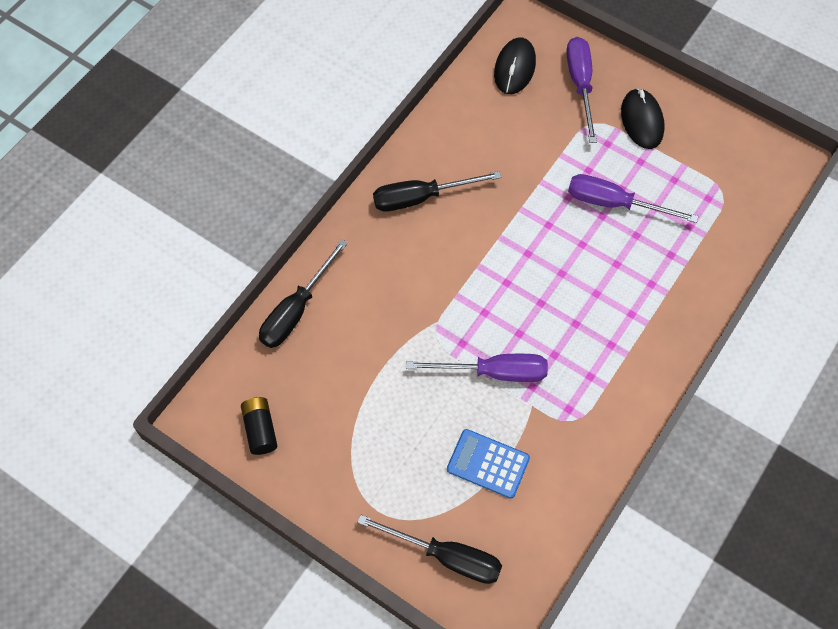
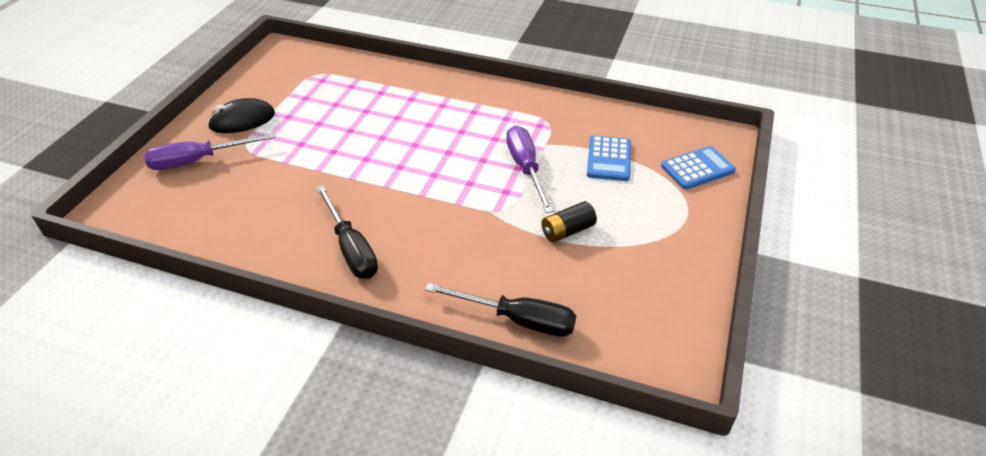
camera: 105 degrees left, 20 degrees down
(260, 429) = (663, 315): black battery -> black battery (567, 231)
(446, 556) = (697, 168): black screwdriver -> blue calculator
(514, 68) = (173, 207): black mouse -> none
(614, 203) = (335, 125): purple screwdriver -> none

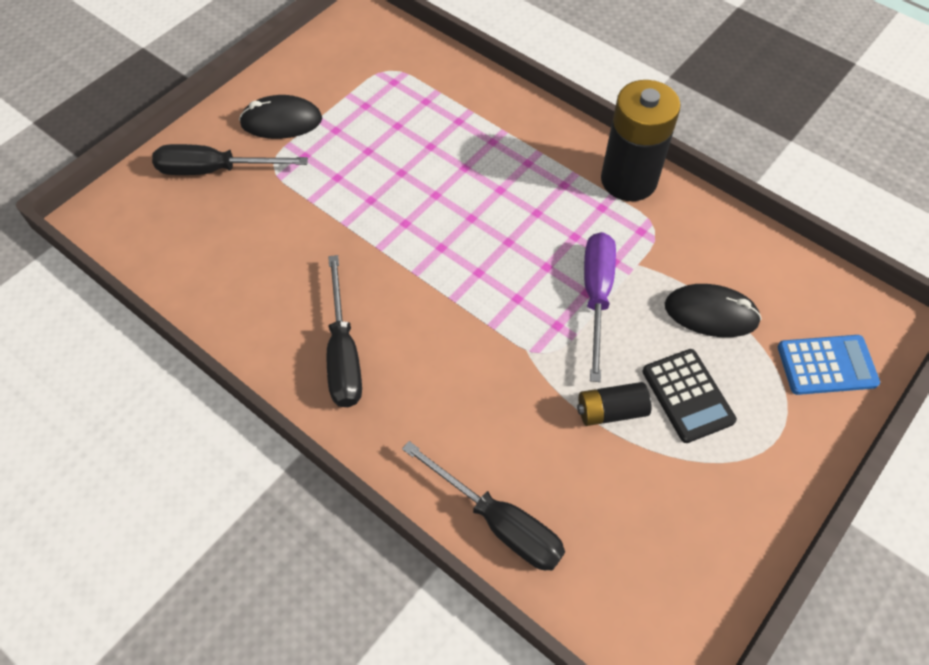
camera: 20 degrees right, 15 degrees up
(198, 160) = (215, 170): purple screwdriver -> black screwdriver
(517, 99) = (628, 180): none -> black battery
(608, 159) = (711, 313): blue calculator -> black mouse
(615, 208) = (687, 396): none -> black calculator

